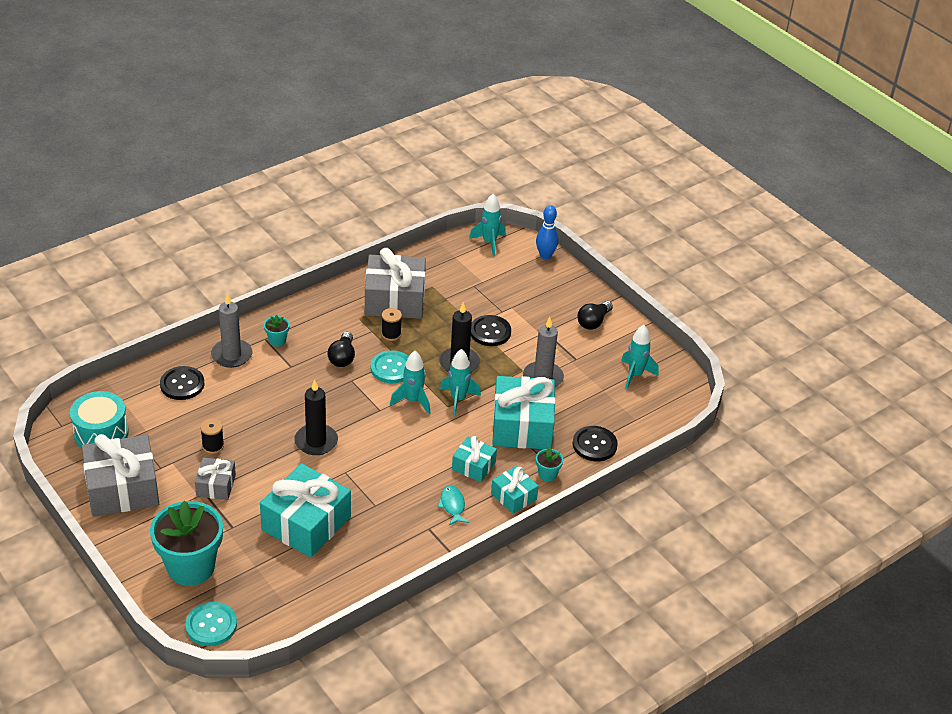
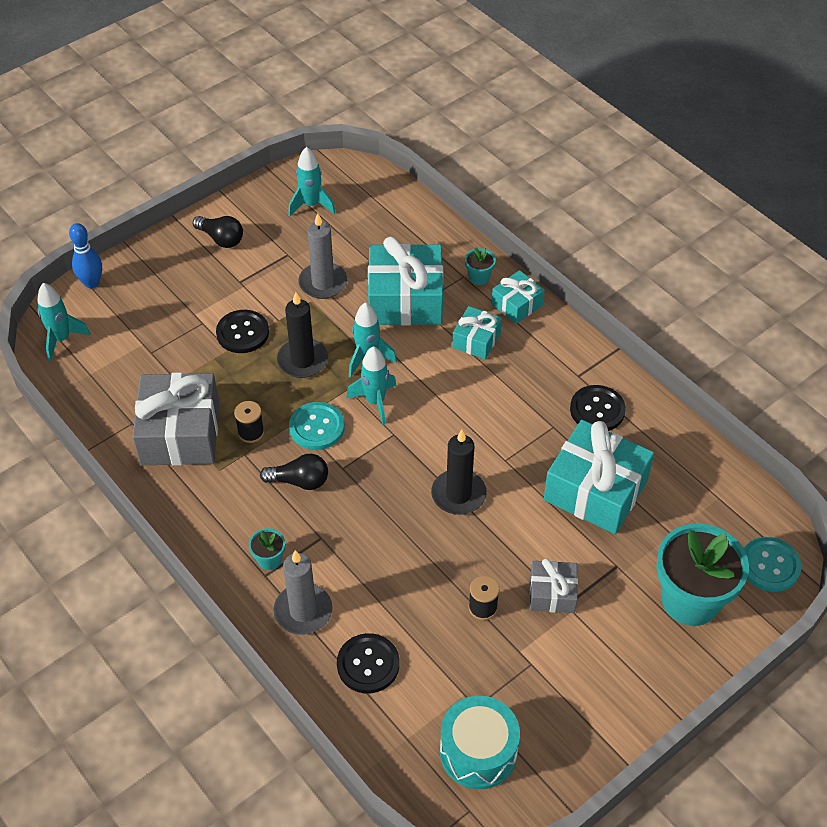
camera: 90 degrees left, 10 degrees up
(122, 489) = (577, 703): grey gift -> none
(452, 505) = (540, 356): turquoise fish -> none
(594, 445) = (427, 239): black button -> black button (597, 410)

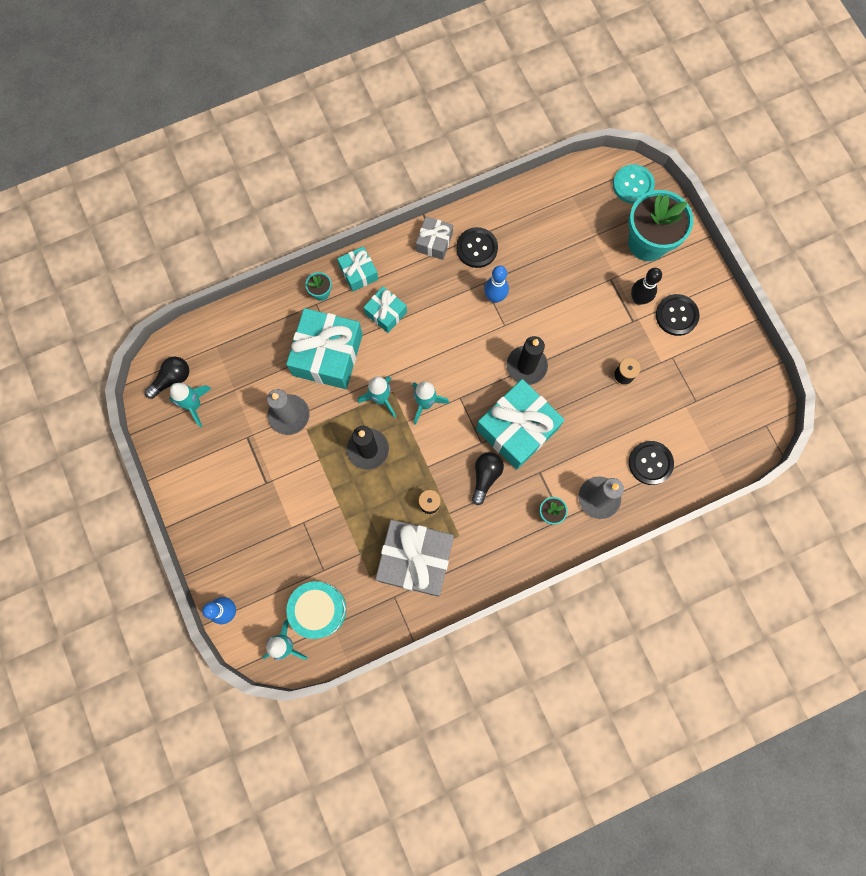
camera: 75 degrees left, 25 degrees up
(221, 239) = (210, 489): black light bulb -> black light bulb (172, 379)
(242, 333) = (324, 491): black button -> black button (676, 315)
(317, 427) = (438, 453): turquoise button -> none
(478, 752) = (728, 408): turquoise drum -> turquoise drum (319, 609)
(539, 442) = (494, 297): none -> blue bowling pin
(552, 593) = (622, 327): grey gift -> grey gift (434, 242)
(595, 490) = (546, 272): turquoise gift -> turquoise gift (517, 429)
(601, 605) = (638, 299): none -> black bowling pin

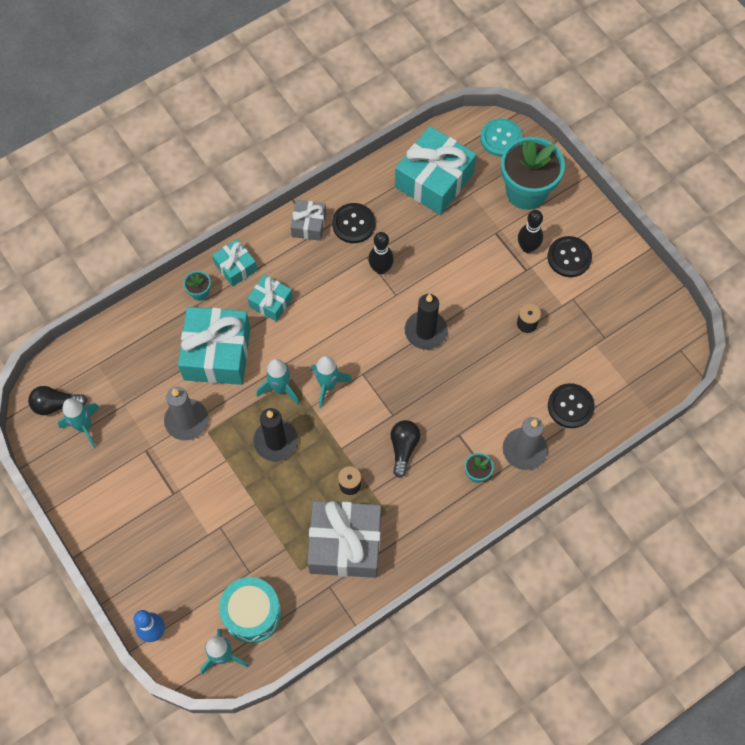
camera: 10 degrees left, 10 degrees down
(172, 379) = (56, 405): black light bulb -> black light bulb turned 135 degrees counterclockwise
(494, 297) = (380, 269): blue bowling pin -> black bowling pin
(517, 429) = (427, 395): turquoise gift -> turquoise gift (434, 180)

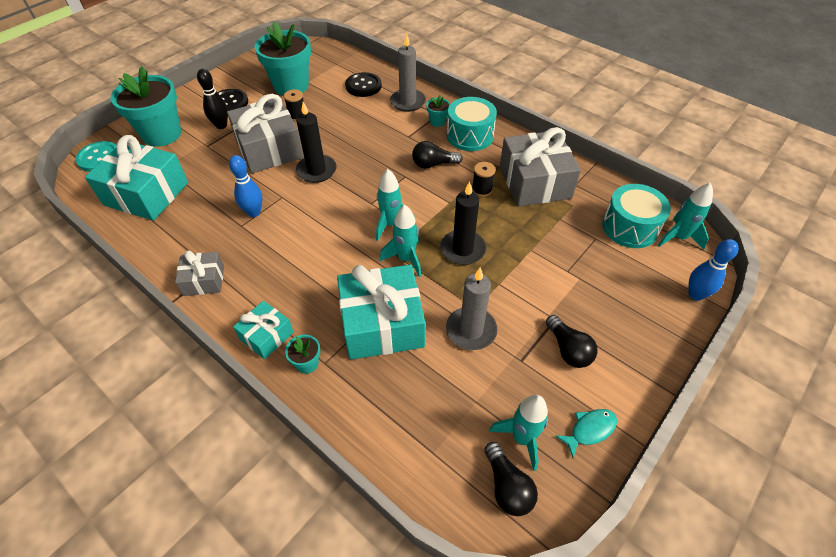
camera: 105 degrees left, 15 degrees down
(71, 477) = (589, 430): none -> turquoise fish
(141, 491) = (568, 349): none -> black light bulb
(271, 302) = (307, 291): turquoise gift -> none
(353, 224) = (201, 243): black button -> none
(380, 269) = (254, 212): black bowling pin -> blue bowling pin
(441, 502) = (470, 135): none -> turquoise drum
(474, 291) = (269, 149): none -> grey gift
(589, 325) = (291, 86): none -> turquoise flower pot

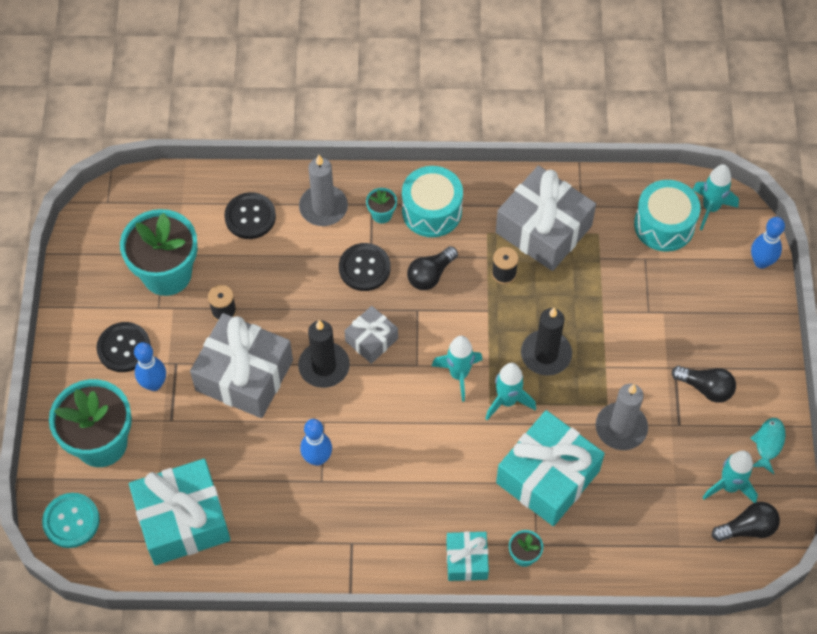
camera: 40 degrees left, 10 degrees up
(204, 280) = (354, 557): grey gift -> grey gift (371, 340)
(221, 125) = (154, 384): black bowling pin -> blue bowling pin
(397, 139) = (364, 268): none -> black button
(507, 486) = (747, 528): black light bulb -> black light bulb turned 45 degrees counterclockwise

